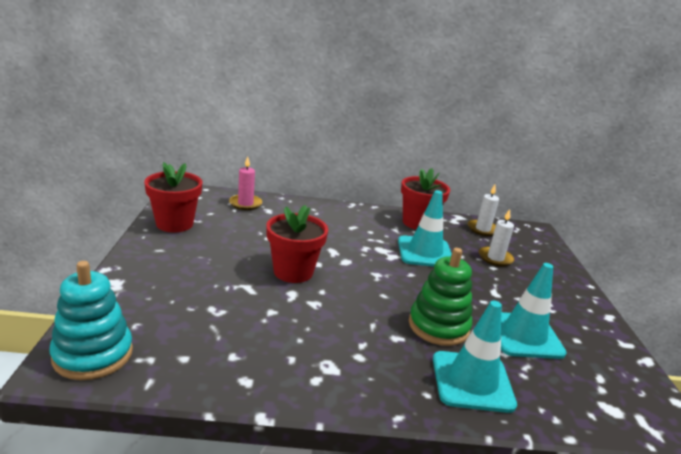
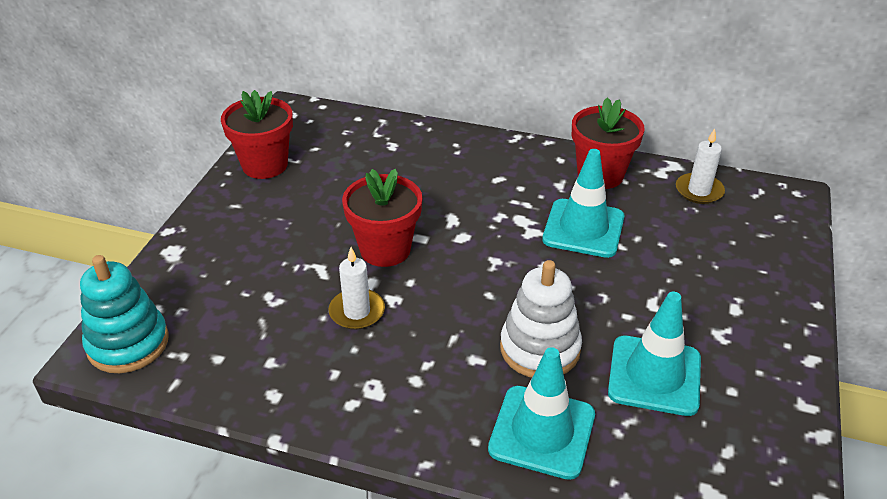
camera: 20 degrees right, 15 degrees up
(245, 204) = (365, 133): pink candle -> none
(438, 326) = (540, 349): green stacking toy -> white stacking toy
(495, 258) = (688, 245): white candle -> white candle (357, 312)

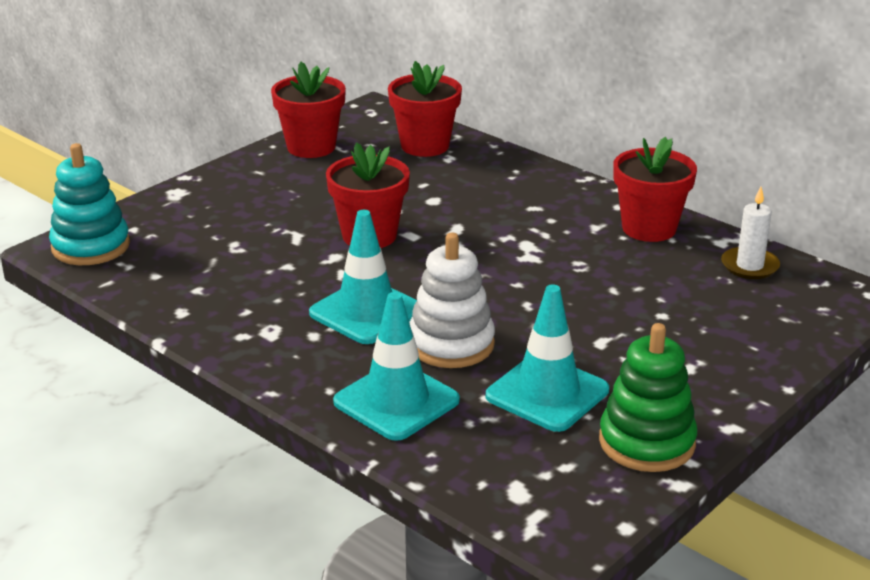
camera: 25 degrees right, 10 degrees down
(357, 312) = (303, 274): white candle -> none
(363, 138) = (425, 146): none -> red flower pot
(583, 228) = (586, 266): turquoise traffic cone -> turquoise traffic cone (366, 312)
(766, 400) = (646, 442): none -> green stacking toy

